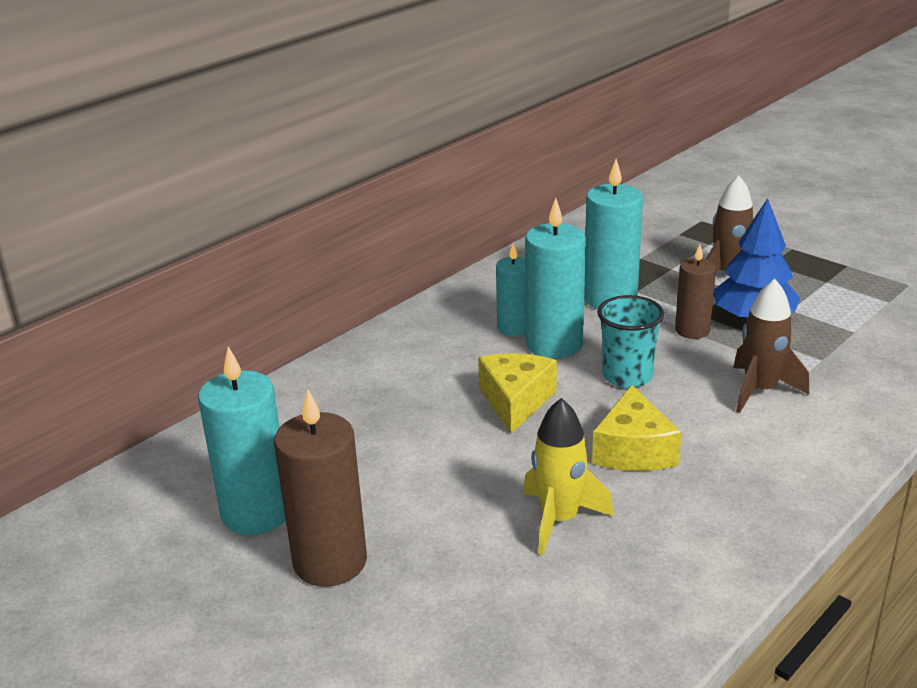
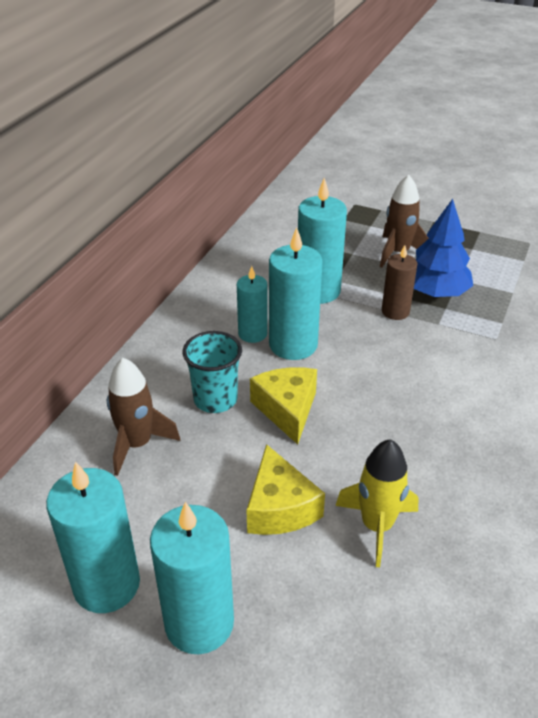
camera: 20 degrees left, 10 degrees up
(330, 561) = (199, 623): brown candle -> turquoise candle
(627, 376) = (365, 366): turquoise cup -> turquoise cup (215, 399)
(633, 450) = (403, 440): yellow cheese -> yellow cheese (279, 507)
(760, 390) = (472, 361): brown rocket -> brown rocket (137, 444)

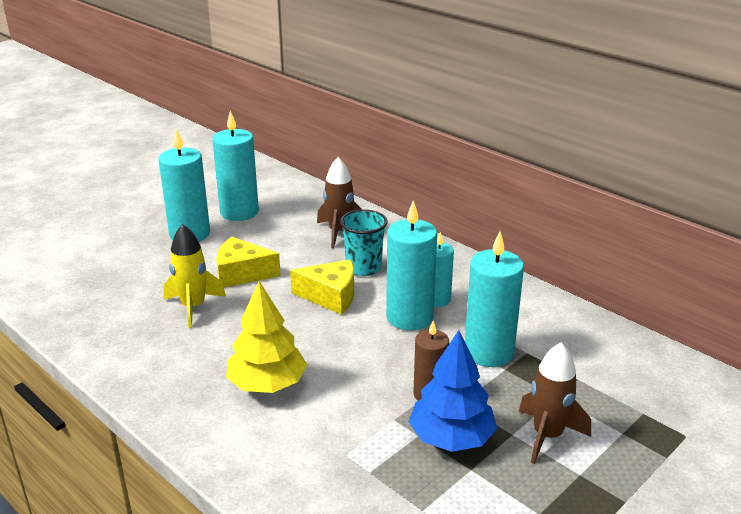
camera: 110 degrees right, 10 degrees down
(456, 410) = (267, 384): none -> yellow tree

